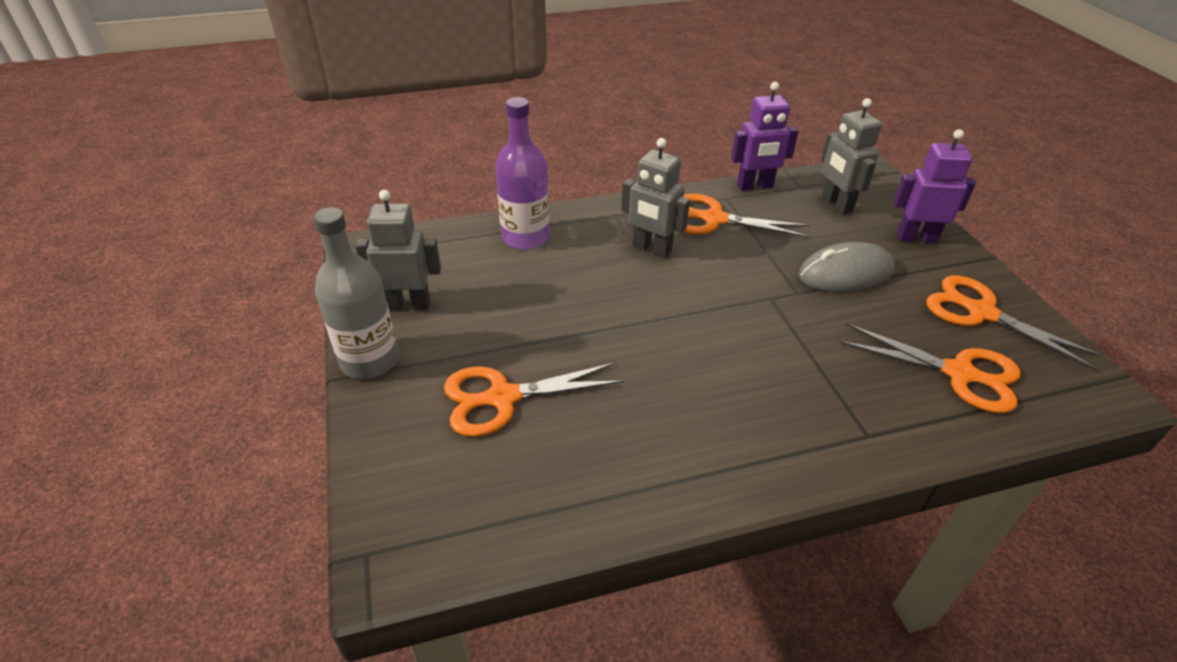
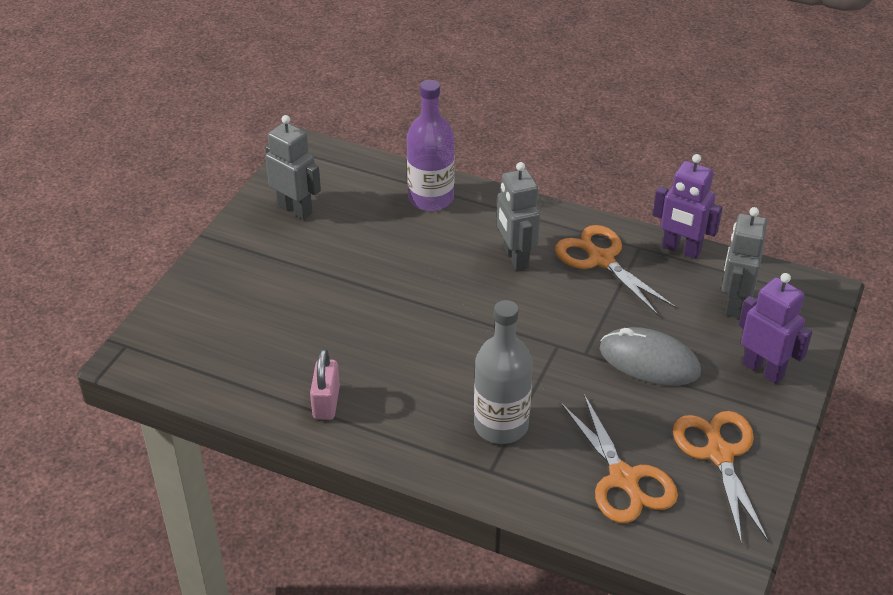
camera: 40 degrees right, 0 degrees up
(370, 360) = (234, 235): grey bottle -> grey bottle (501, 425)
(502, 398) = (285, 304): orange scissors -> none
(658, 470) = (326, 403): none -> pink padlock

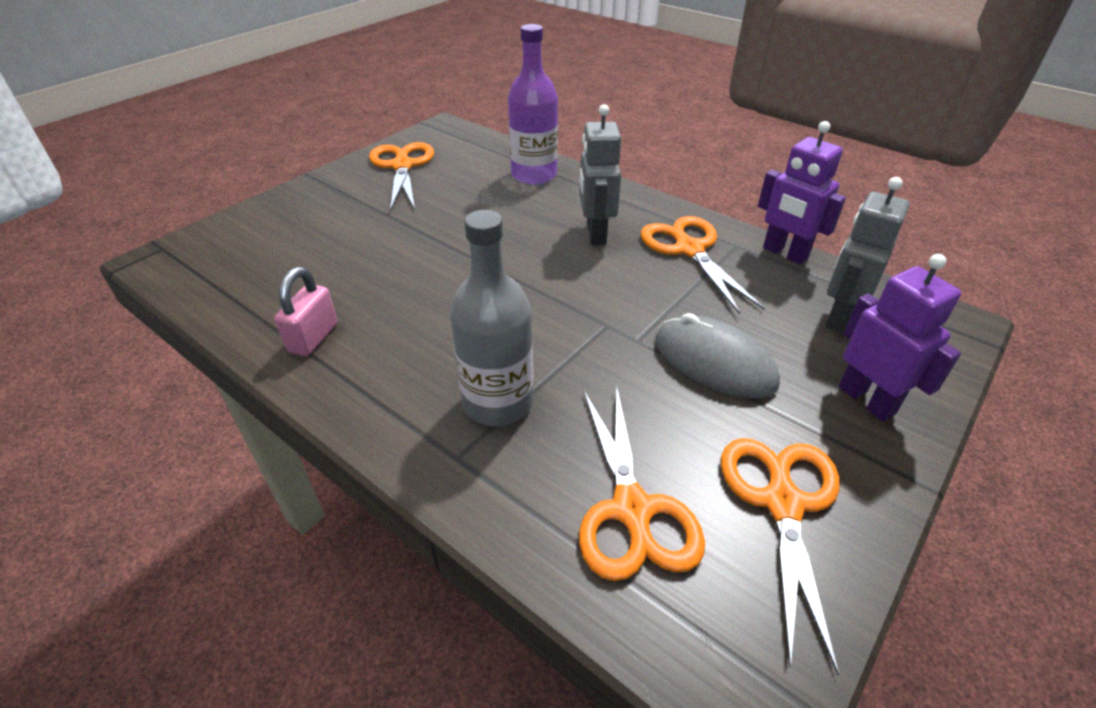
camera: 15 degrees right, 0 degrees up
(295, 209) = (402, 166): grey robot -> orange scissors

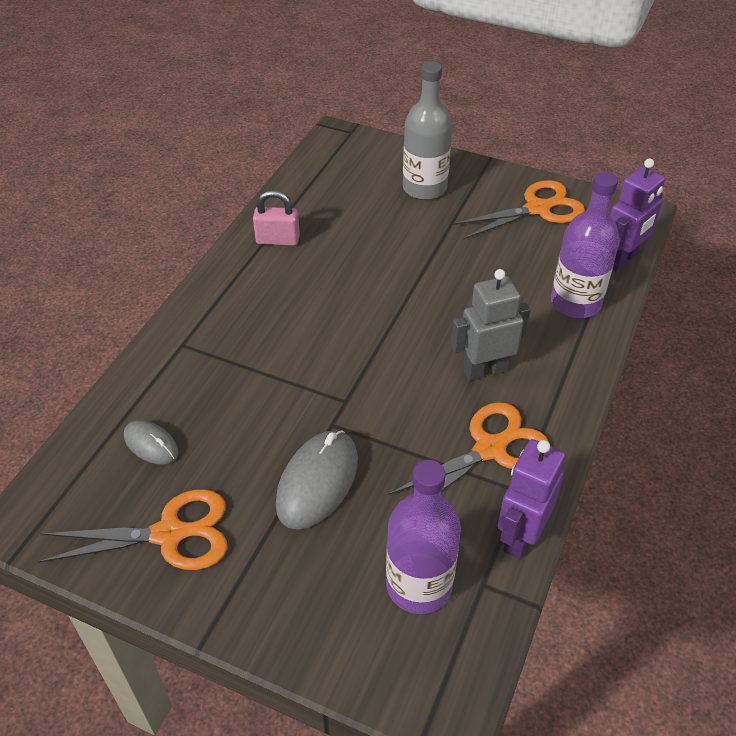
camera: 75 degrees right, 5 degrees up
(498, 402) = (236, 353): grey bottle -> grey bottle (424, 188)
(632, 510) = (151, 444): orange scissors -> grey mouse
(839, 316) = (419, 585): grey robot -> purple bottle
(866, 400) = (297, 602): purple robot -> purple robot (622, 260)

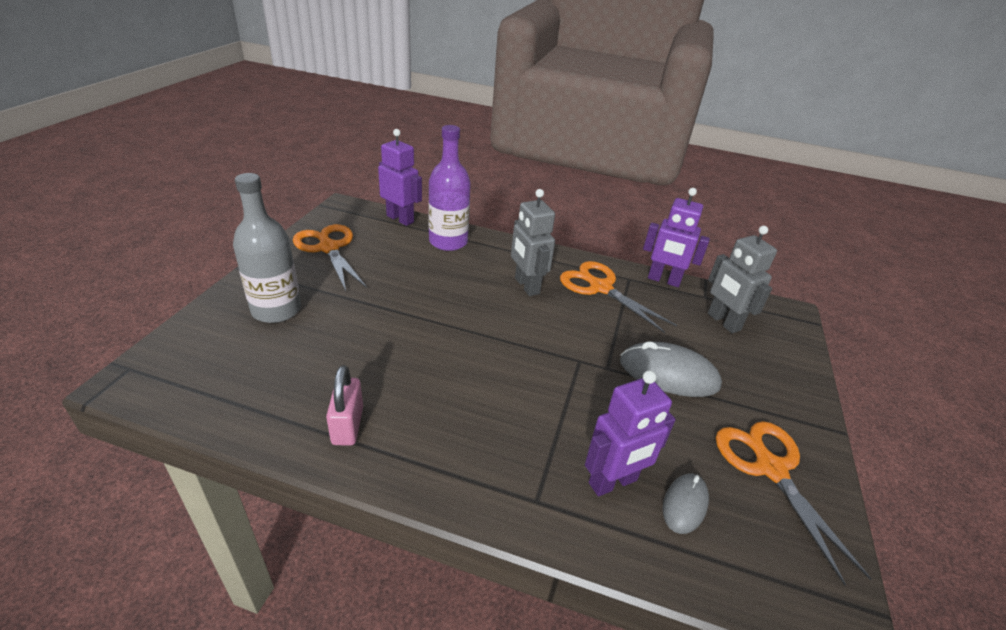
camera: 100 degrees left, 10 degrees down
(186, 397) = (613, 482): none -> purple robot
(419, 585) = (723, 322): purple bottle -> grey robot

